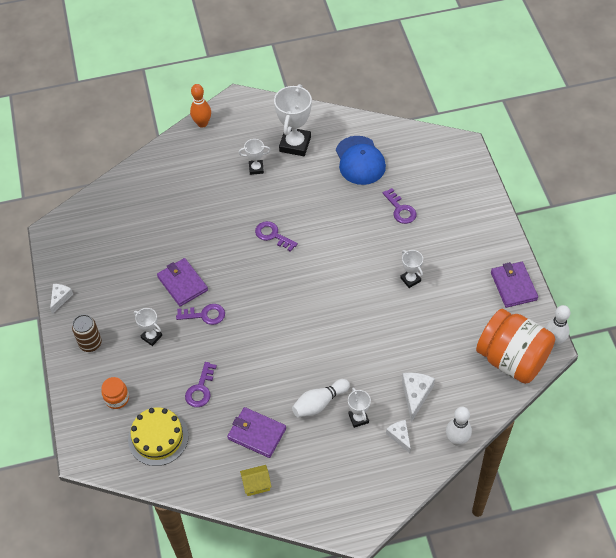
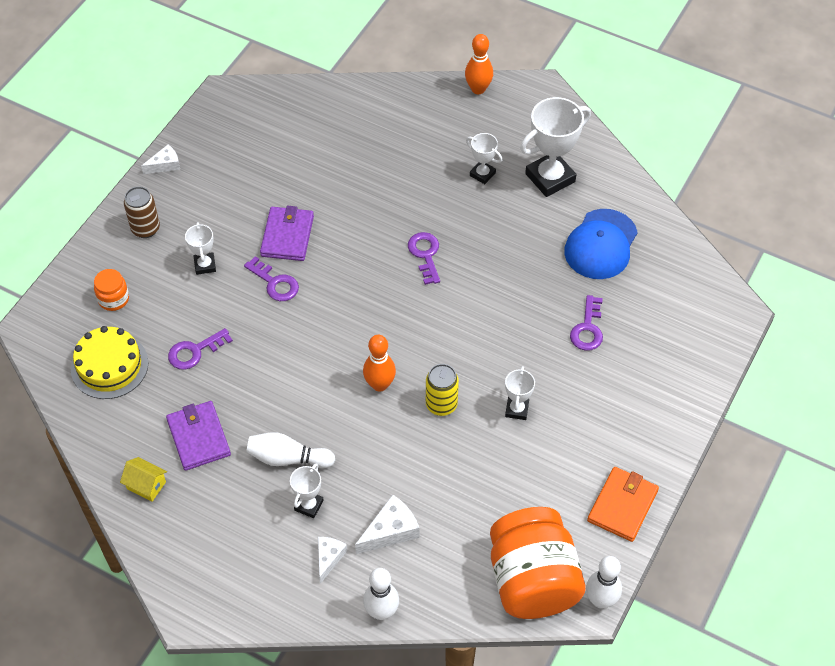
camera: 40 degrees right, 0 degrees up
(325, 324) = (379, 384): none -> orange bowling pin
(369, 308) = (441, 405): none -> yellow can
(513, 286) = (622, 505): purple wallet -> orange wallet

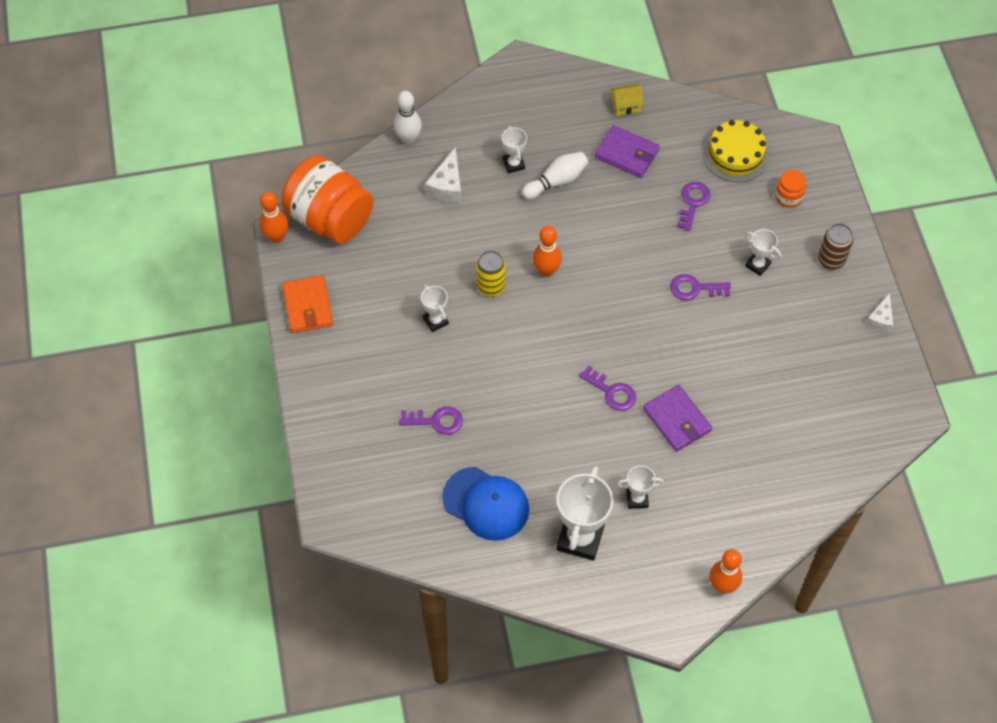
camera: 140 degrees right, 5 degrees up
(287, 236) = (727, 330): purple wallet -> purple wallet (677, 420)
(329, 558) = (470, 144): white cheese -> none
(587, 329) = (436, 421): purple key -> purple key turned 120 degrees clockwise
(600, 600) = (276, 237): white bowling pin -> orange bowling pin
(601, 244) = (486, 504): blue cap -> blue cap turned 135 degrees clockwise

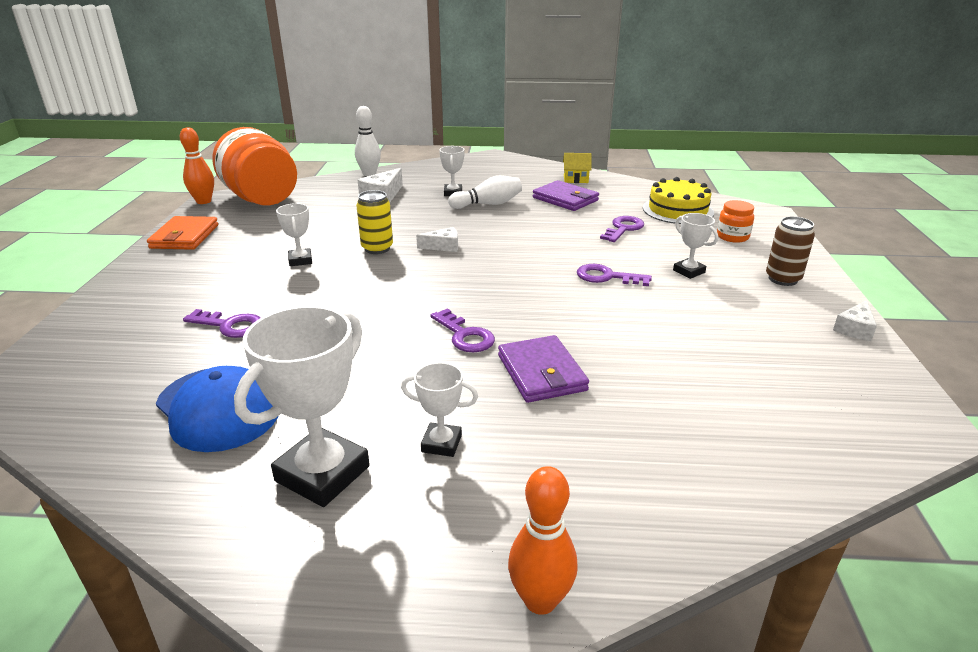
camera: 15 degrees right, 30 degrees down
(546, 270) = (443, 246): orange bowling pin -> white cheese

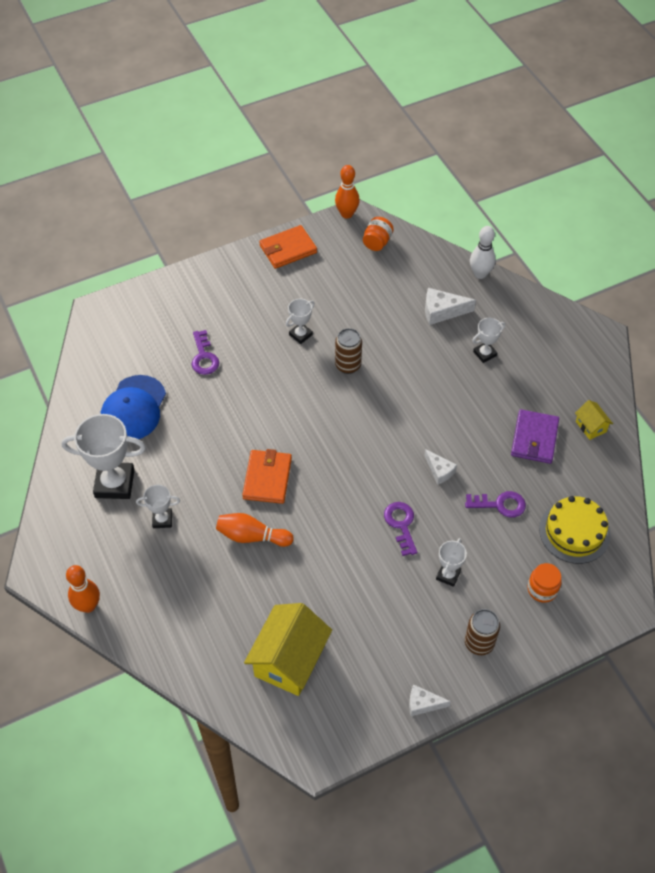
camera: 60 degrees right, 25 degrees up
(261, 198) = (377, 242): orange jar -> orange jar, size x0.43
(377, 248) = (348, 365): yellow can -> brown can
(441, 443) = (162, 519): white trophy -> white trophy turned 75 degrees counterclockwise
(443, 246) = (379, 402): white cheese -> white cheese (439, 471)
(465, 336) = (267, 478): purple key -> orange wallet
(488, 204) = (479, 390): white bowling pin -> none
(541, 373) = (252, 536): purple wallet -> orange bowling pin
(760, 402) = (289, 660): none -> yellow house

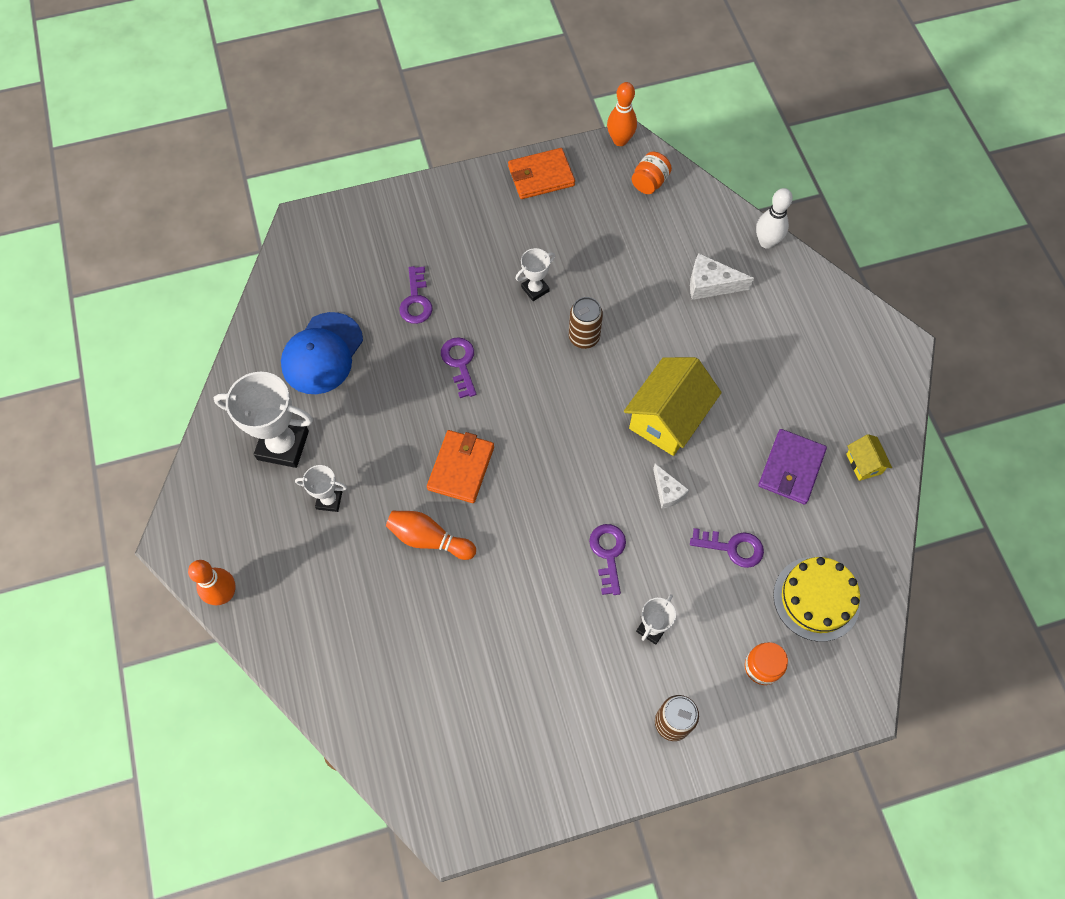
camera: 10 degrees right, 10 degrees up
(250, 399) = (460, 363): none -> purple key
(289, 660) = (443, 704): yellow house -> yellow house (667, 418)
(423, 704) = (590, 789): white cheese -> none
(484, 353) = (752, 347): white trophy -> none

